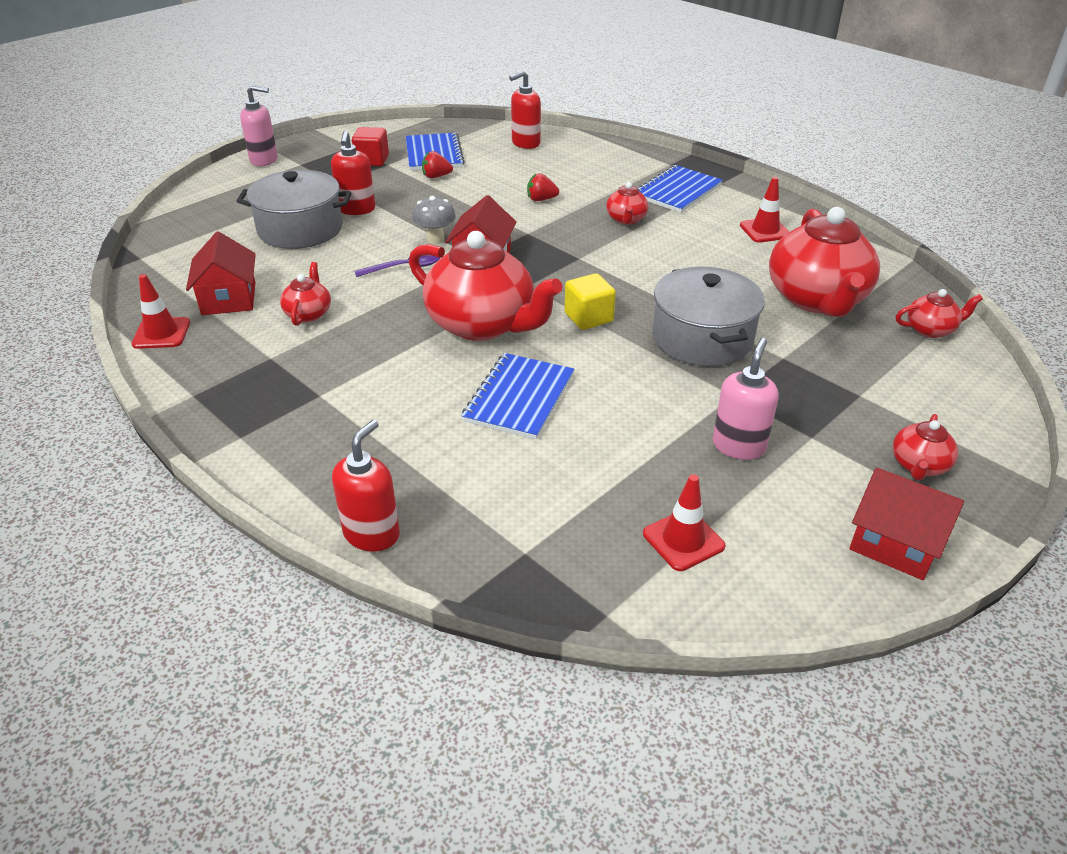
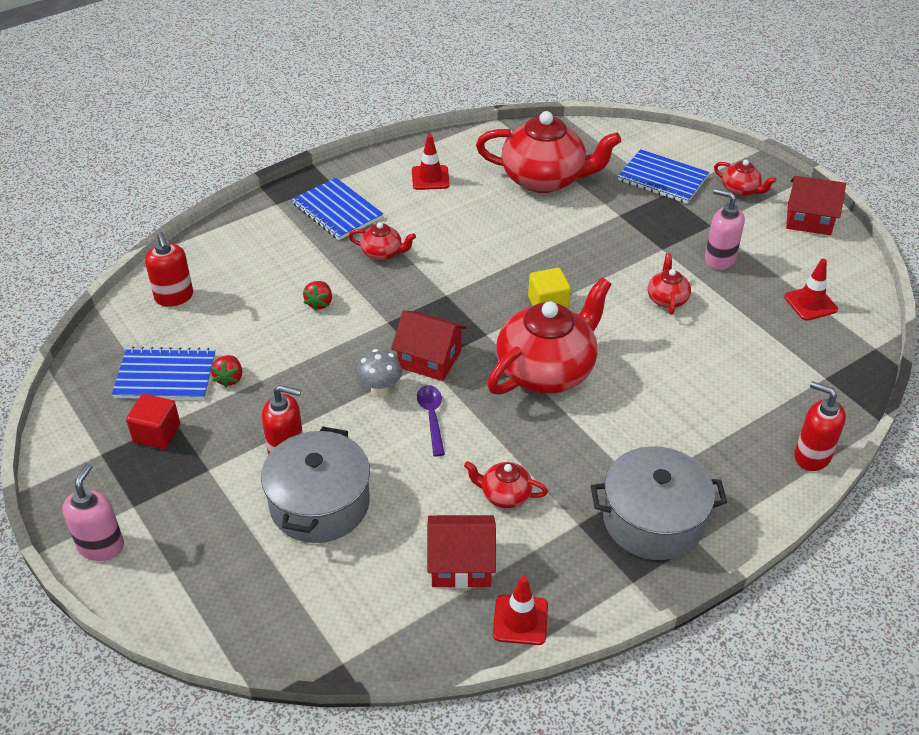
camera: 80 degrees left, 5 degrees up
(519, 398) = (656, 360): blue notebook -> blue notebook (662, 178)
(702, 338) = (588, 248): grey pot -> grey pot (653, 520)
(895, 543) = (808, 219): red house -> red house turned 60 degrees clockwise
(930, 329) = (594, 140): red teapot -> red teapot (667, 299)

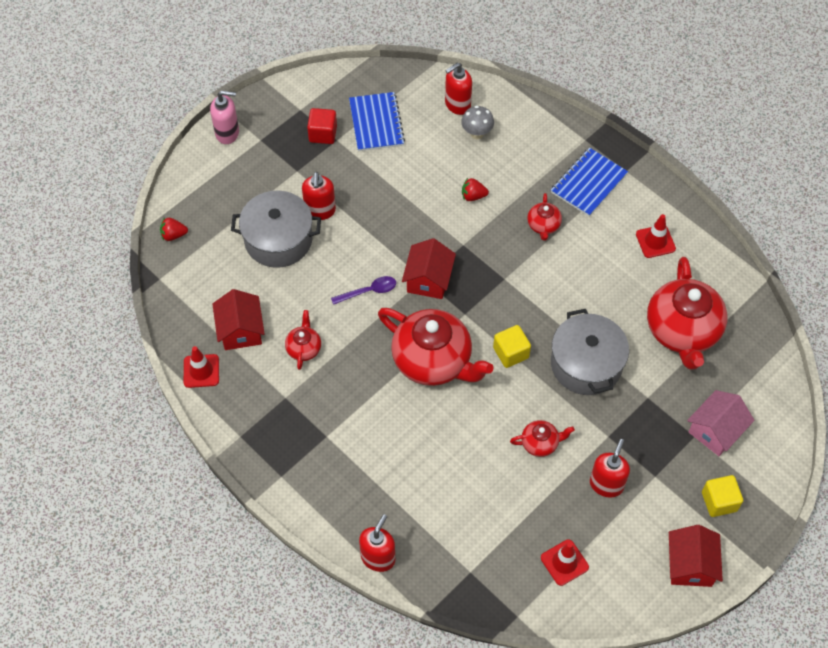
camera: 80 degrees right, 15 degrees up
(229, 378) = (382, 160): red strawberry -> red strawberry (173, 235)
(380, 390) = (389, 254): grey mushroom -> grey mushroom (477, 133)
(653, 520) = (296, 446): grey pot -> grey pot (586, 364)
(662, 178) = (715, 431): blue notebook -> pink house
(719, 259) = (606, 484): pink soap dispenser -> red soap dispenser
(740, 190) = (719, 501): red teapot -> yellow cube

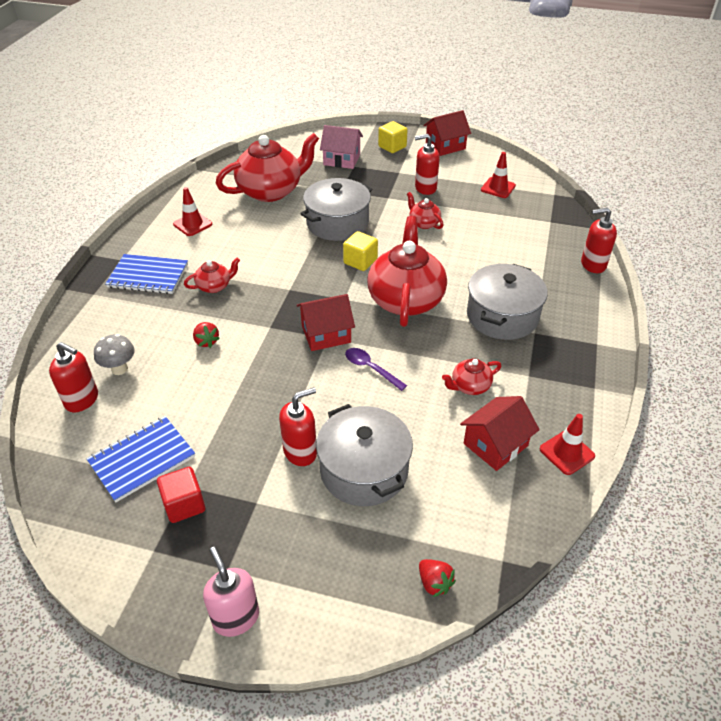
camera: 120 degrees left, 15 degrees down
(362, 424) = (502, 316): none -> grey pot

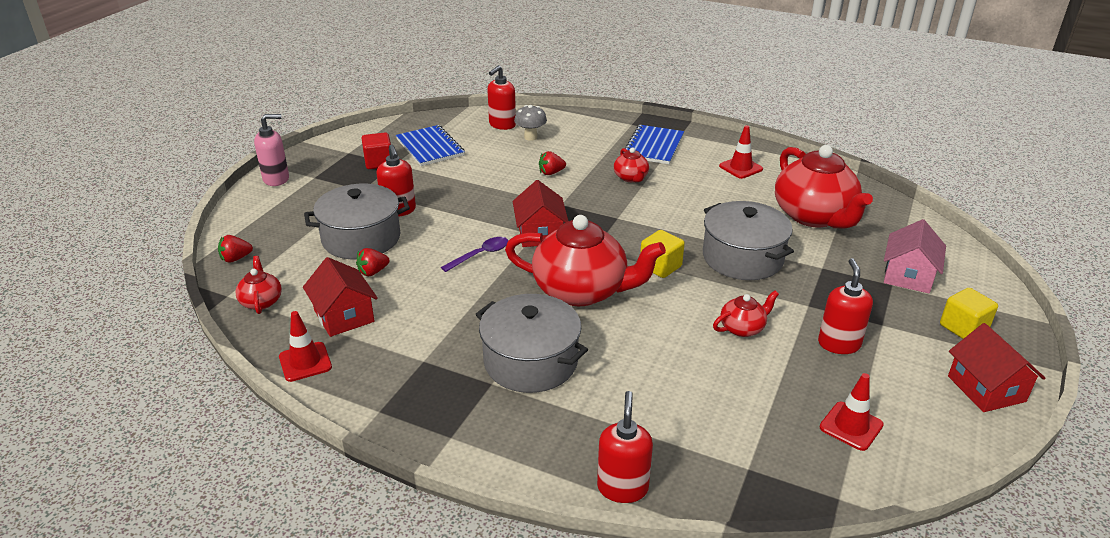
camera: 100 degrees right, 10 degrees down
(421, 442) = (373, 272): none -> red strawberry
(470, 386) = (427, 314): red teapot -> red teapot (261, 301)

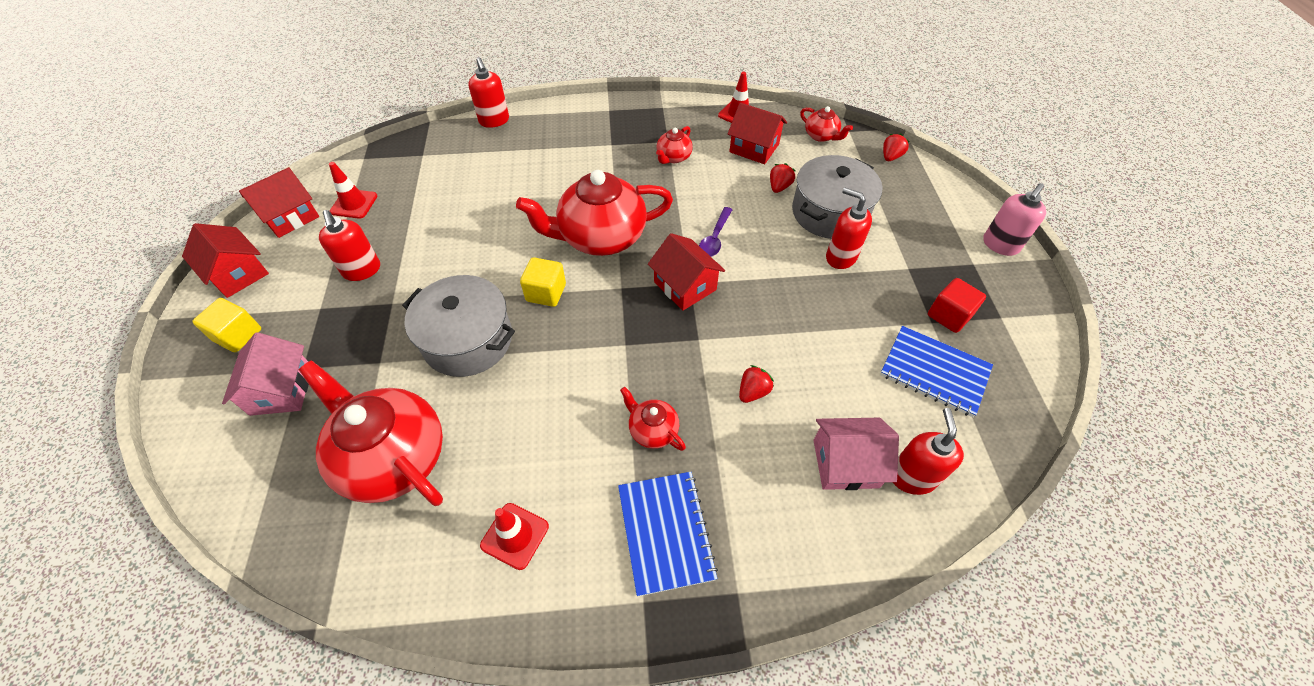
camera: 150 degrees right, 20 degrees up
(530, 137) = (845, 463): grey mushroom -> pink house
(530, 361) = (597, 166): grey pot -> none
(742, 328) = (448, 254): red teapot -> red teapot (673, 157)
(937, 439) = (290, 217): none -> red house

